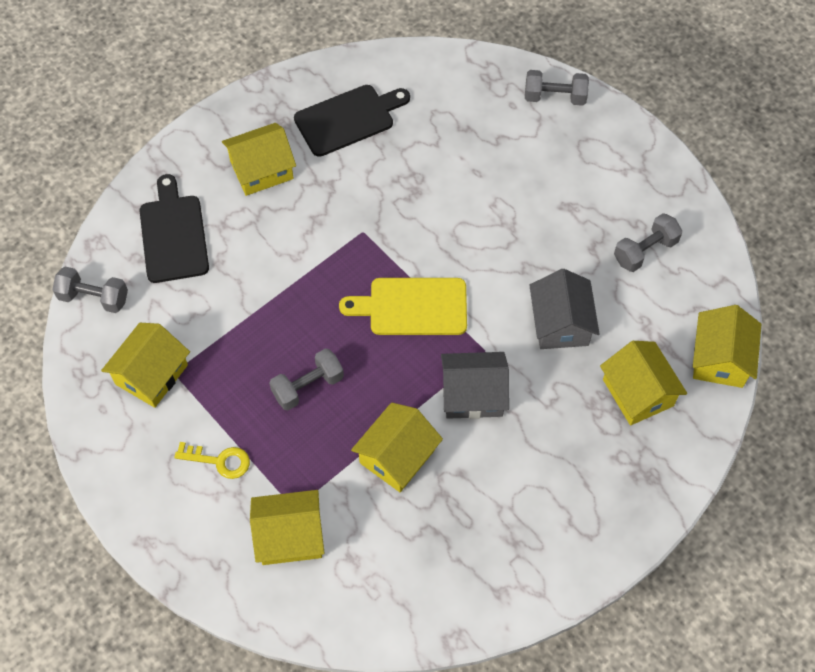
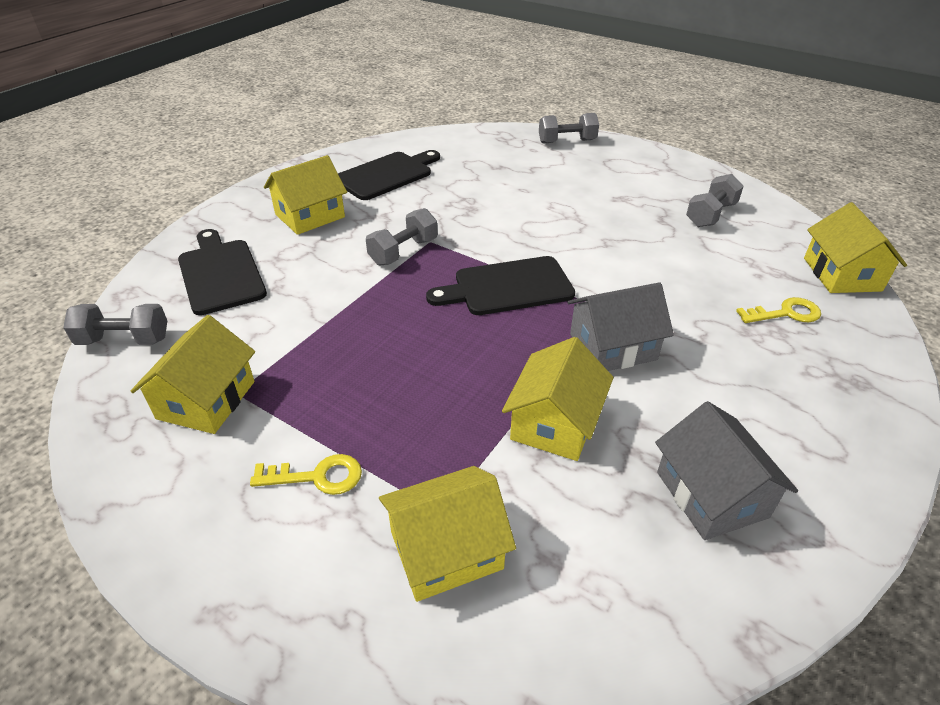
camera: 15 degrees left, 20 degrees down
(308, 386) = (414, 375): grey dumbbell -> grey dumbbell (403, 252)
(412, 307) = (508, 287): yellow cutting board -> black cutting board
(560, 323) = (668, 275): grey house -> grey house (711, 494)
(638, 392) = (785, 313): yellow house -> yellow key

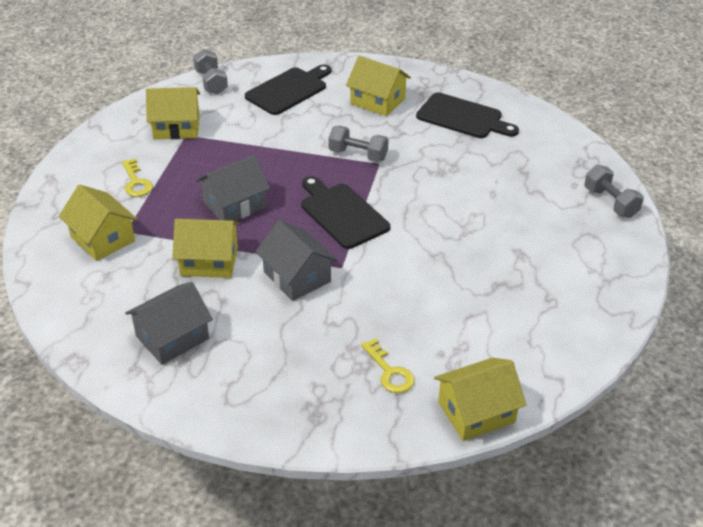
camera: 70 degrees right, 0 degrees up
(442, 373) = (234, 205): none -> grey house
(710, 215) = (530, 316): grey dumbbell -> none

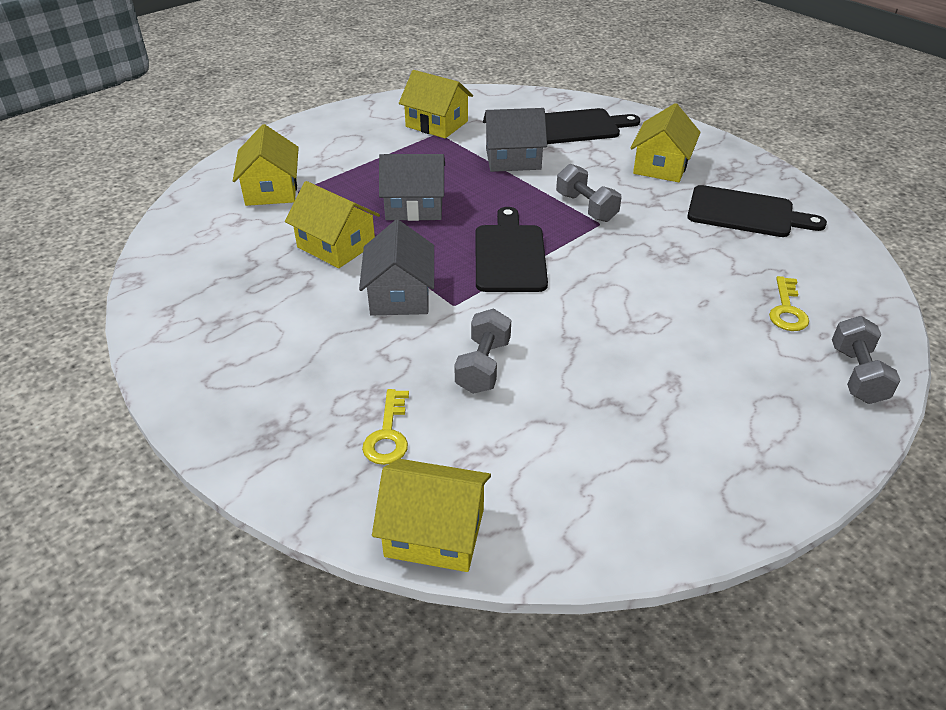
camera: 35 degrees right, 0 degrees up
(136, 182) = (351, 155): yellow key -> yellow key (787, 310)
(172, 337) = (229, 297): grey house -> grey house (513, 159)
(211, 82) = (509, 98): grey dumbbell -> grey dumbbell (483, 366)
(378, 101) = (661, 166): yellow house -> yellow house turned 45 degrees clockwise
(463, 117) = (745, 213): black cutting board -> black cutting board turned 45 degrees counterclockwise

